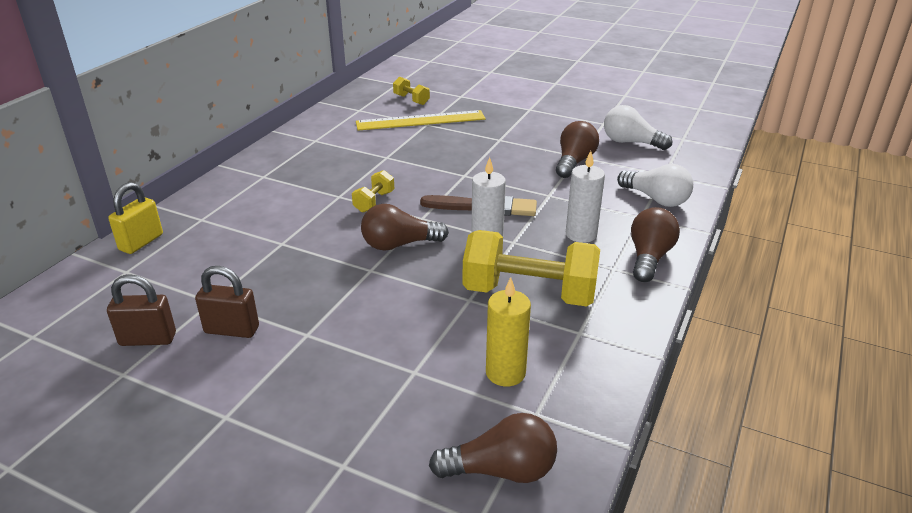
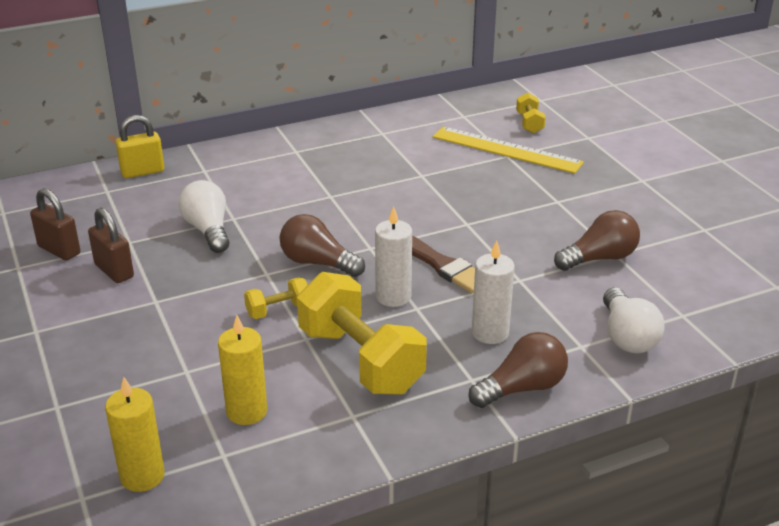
camera: 40 degrees right, 0 degrees up
(374, 202) = (351, 214): yellow dumbbell -> yellow dumbbell (278, 310)
(501, 470) = (142, 476): brown light bulb -> yellow candle
(631, 142) = (701, 264): white light bulb -> white light bulb (208, 230)

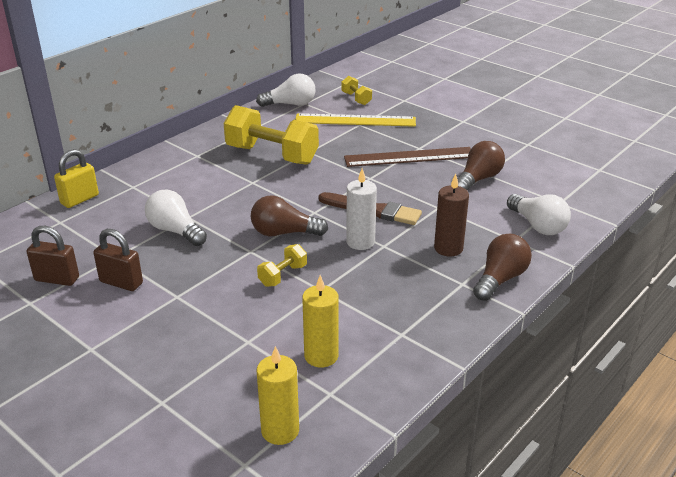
camera: 25 degrees left, 0 degrees up
(360, 360) = (374, 293): yellow dumbbell -> yellow dumbbell (272, 155)
(445, 114) = (290, 104): none -> white light bulb
(490, 333) = (448, 248): white candle -> brown candle
(535, 210) = (409, 157): none -> brown ruler

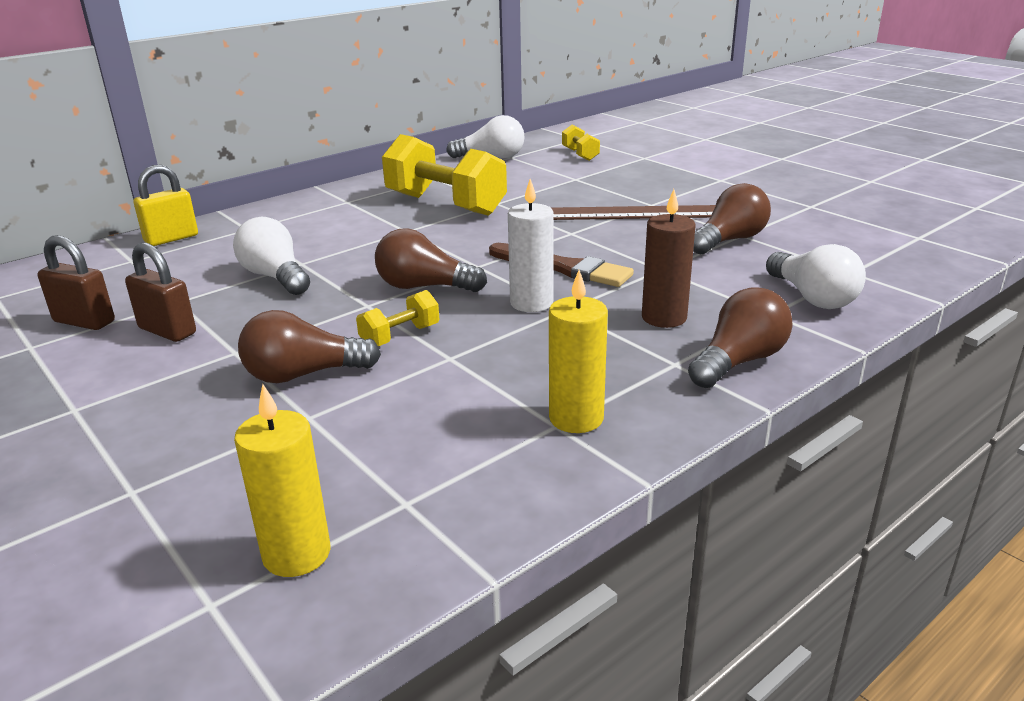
camera: 10 degrees right, 5 degrees down
(231, 310) = (304, 374): none -> brown light bulb
(321, 356) = (413, 446): yellow candle -> yellow candle (576, 418)
(355, 120) = (571, 174): yellow ruler -> none

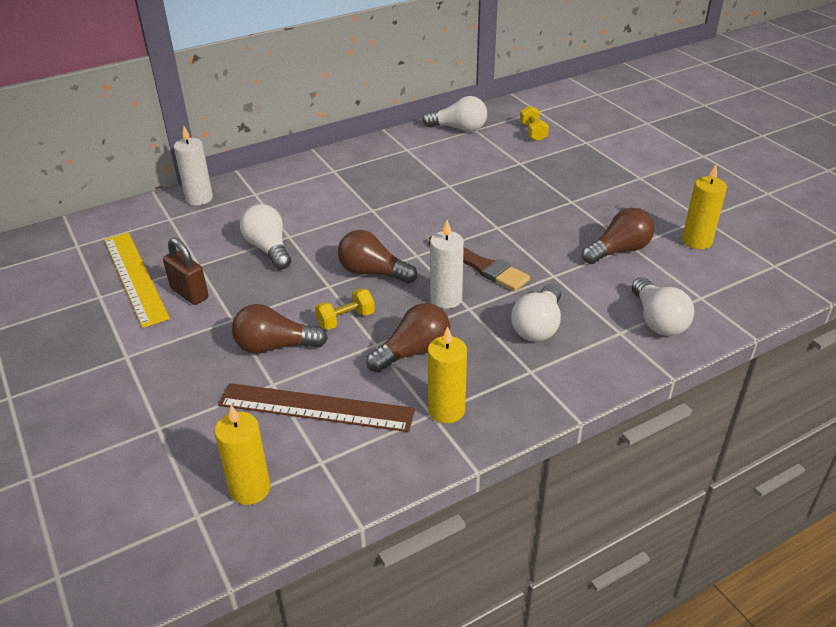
camera: 10 degrees right, 10 degrees up
(84, 322) = (135, 277): brown padlock -> yellow ruler
(171, 239) = (199, 198): yellow padlock -> white candle
(445, 204) = (408, 183): yellow dumbbell -> none
(634, 213) = (554, 210): brown ruler -> brown ruler (316, 407)
(664, 318) = (538, 326): brown candle -> white light bulb
(738, 361) = (576, 376): brown light bulb -> brown light bulb (413, 352)
(816, 225) = (697, 241): none -> yellow candle

